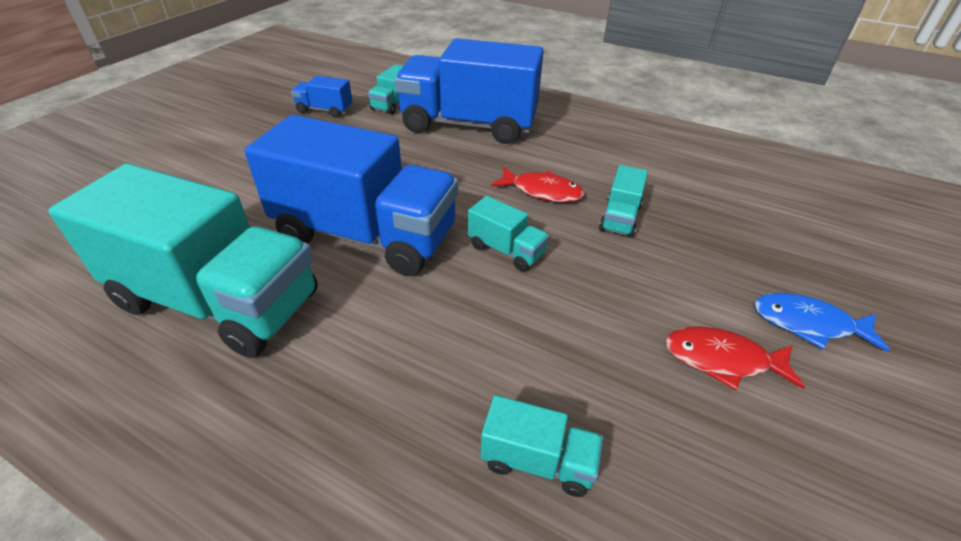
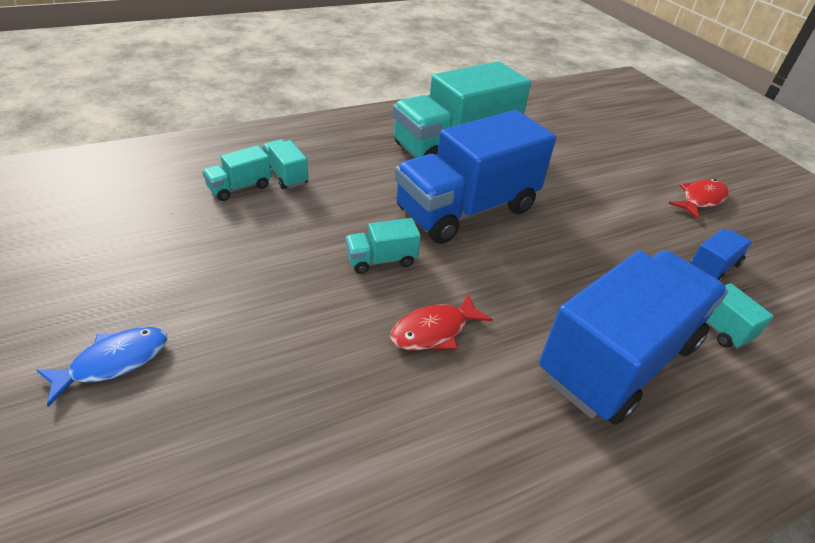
camera: 125 degrees right, 0 degrees up
(620, 218) = (342, 355): turquoise truck -> turquoise truck (286, 175)
(722, 360) = (174, 287): red fish -> red fish (701, 199)

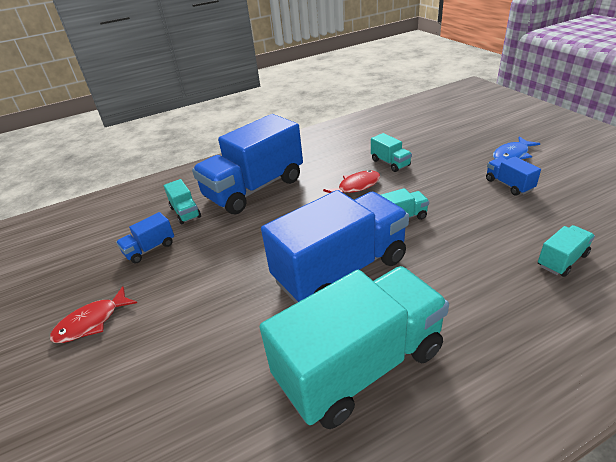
camera: 175 degrees left, 5 degrees down
(194, 290) = (508, 185): none -> blue truck
(286, 175) = (533, 282): turquoise truck -> turquoise truck (390, 163)

